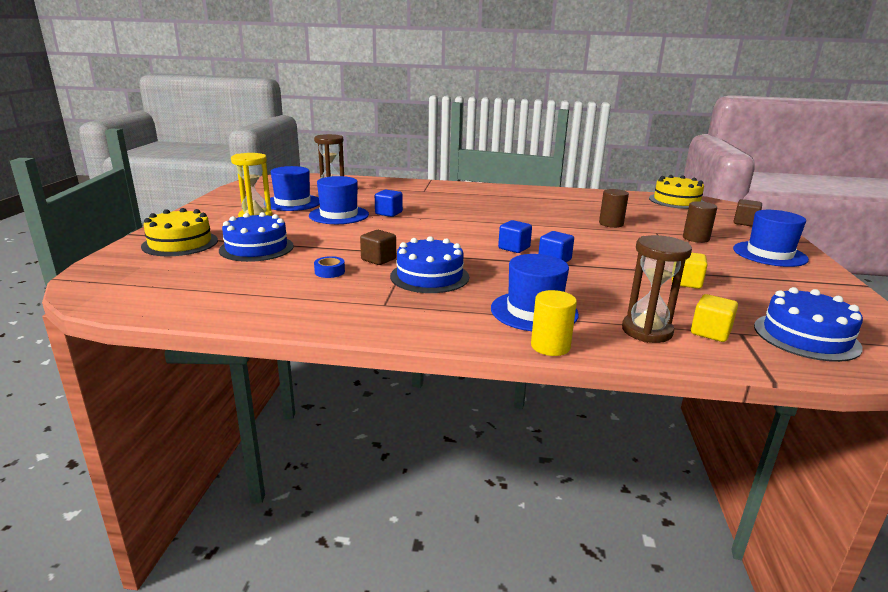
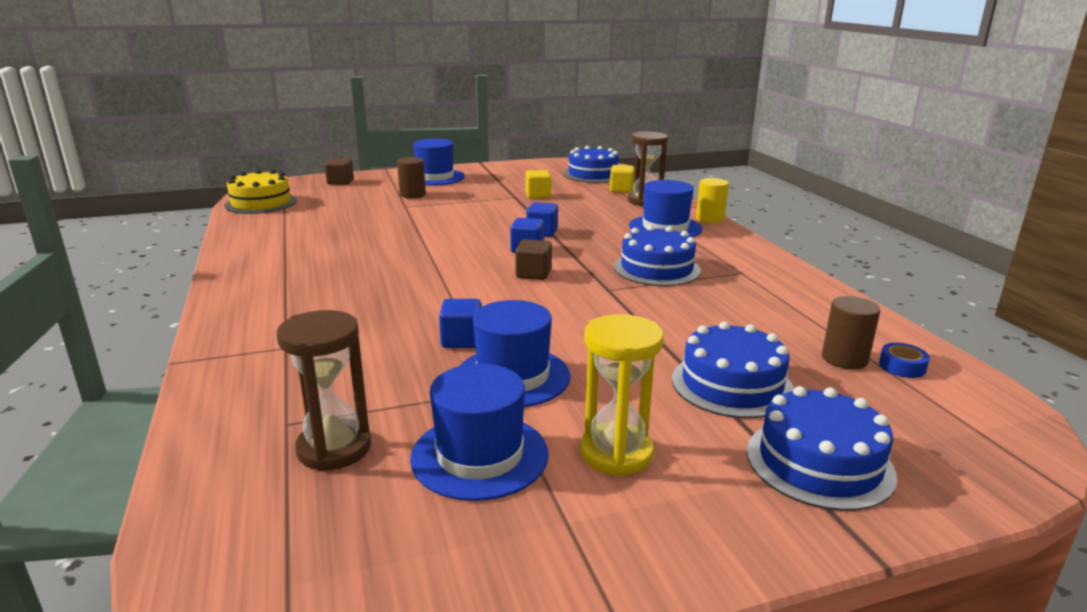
camera: 115 degrees left, 0 degrees up
(180, 243) = (819, 462): yellow cake -> blue cake
(329, 272) = (720, 313): blue tape -> blue tape (902, 366)
(378, 259) = (650, 299): brown cube -> brown cube (533, 274)
(611, 224) = (391, 222): brown cylinder -> brown cylinder (844, 359)

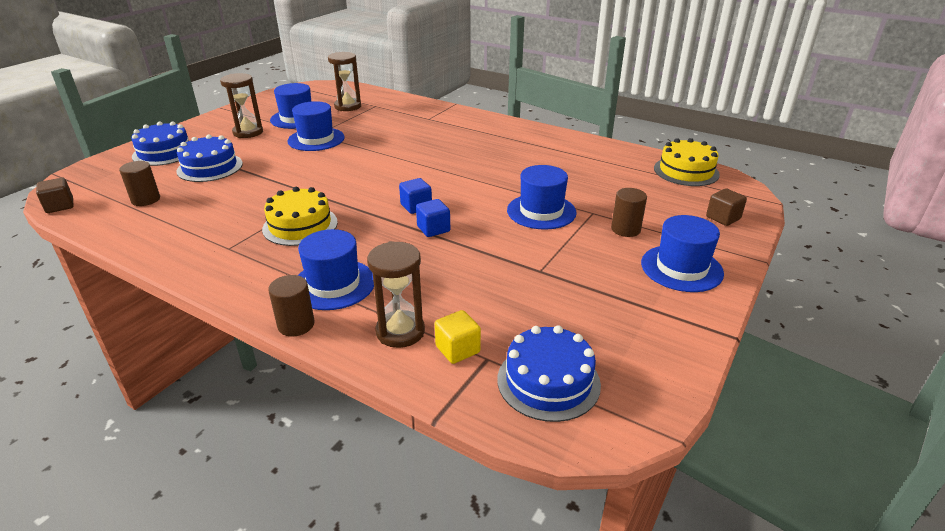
camera: 140 degrees right, 10 degrees up
(437, 217) = (541, 211): none -> blue hat
(462, 340) = (360, 143): blue cube -> none
(533, 274) = (381, 189): brown cube -> brown cube (60, 206)
(538, 195) = (524, 285): yellow cube -> none
(616, 453) = (248, 132): yellow hourglass -> brown hourglass
(656, 269) = (300, 225): blue cake -> yellow cake
(710, 219) = (296, 325): yellow cylinder -> brown cylinder
(902, 366) = (109, 206): blue tape -> none

